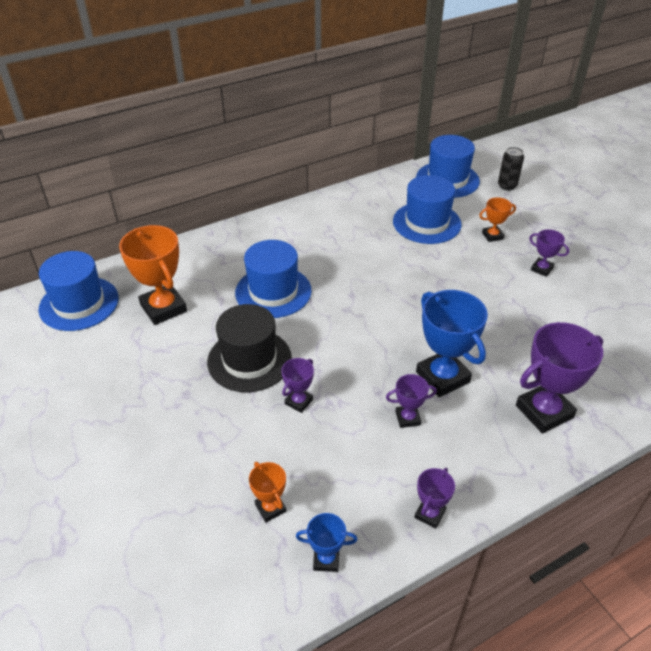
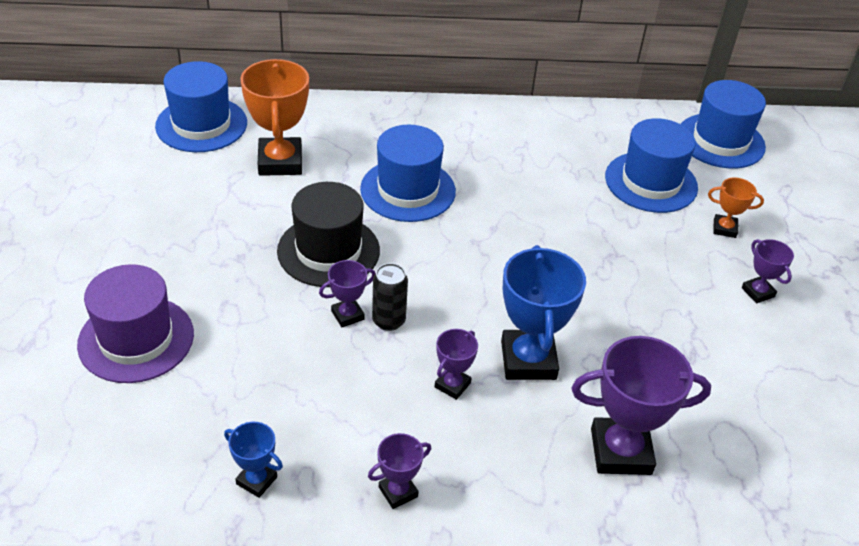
camera: 25 degrees right, 0 degrees up
(150, 496) = (136, 339): none -> purple hat
(270, 508) = (239, 405): orange trophy -> none
(407, 418) = (452, 385): purple trophy -> purple trophy turned 75 degrees counterclockwise
(507, 186) = (796, 176): black can -> black can (388, 321)

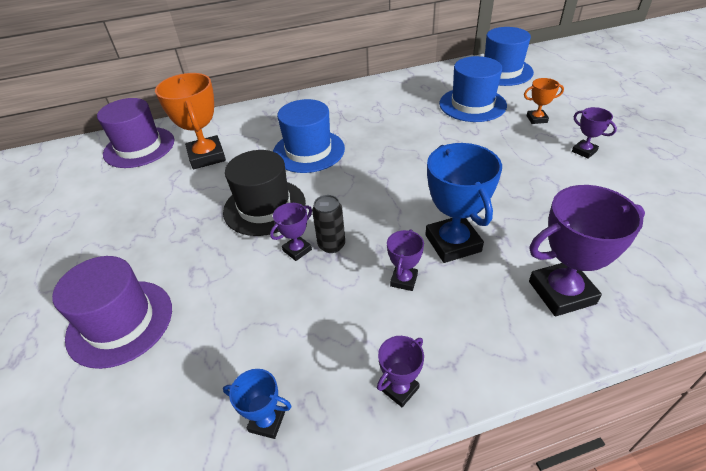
camera: 10 degrees left, 0 degrees up
(201, 124) = (139, 147): blue hat -> purple hat

